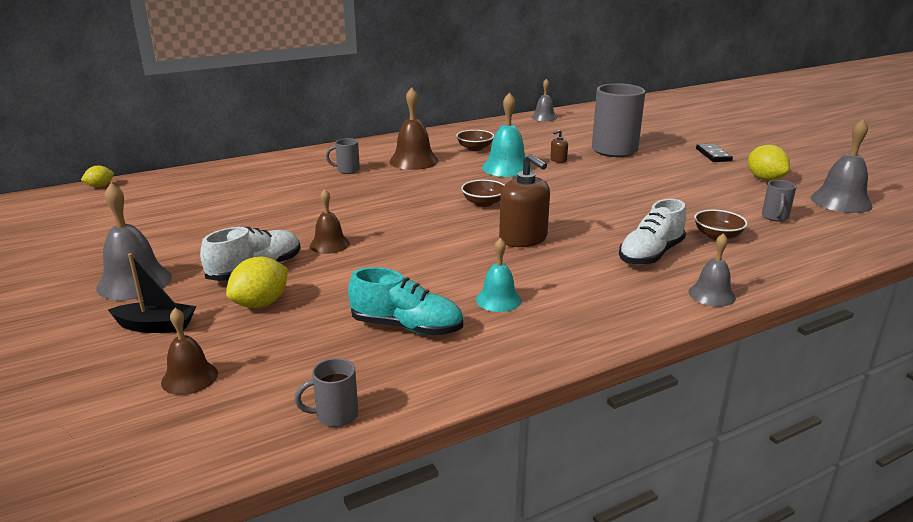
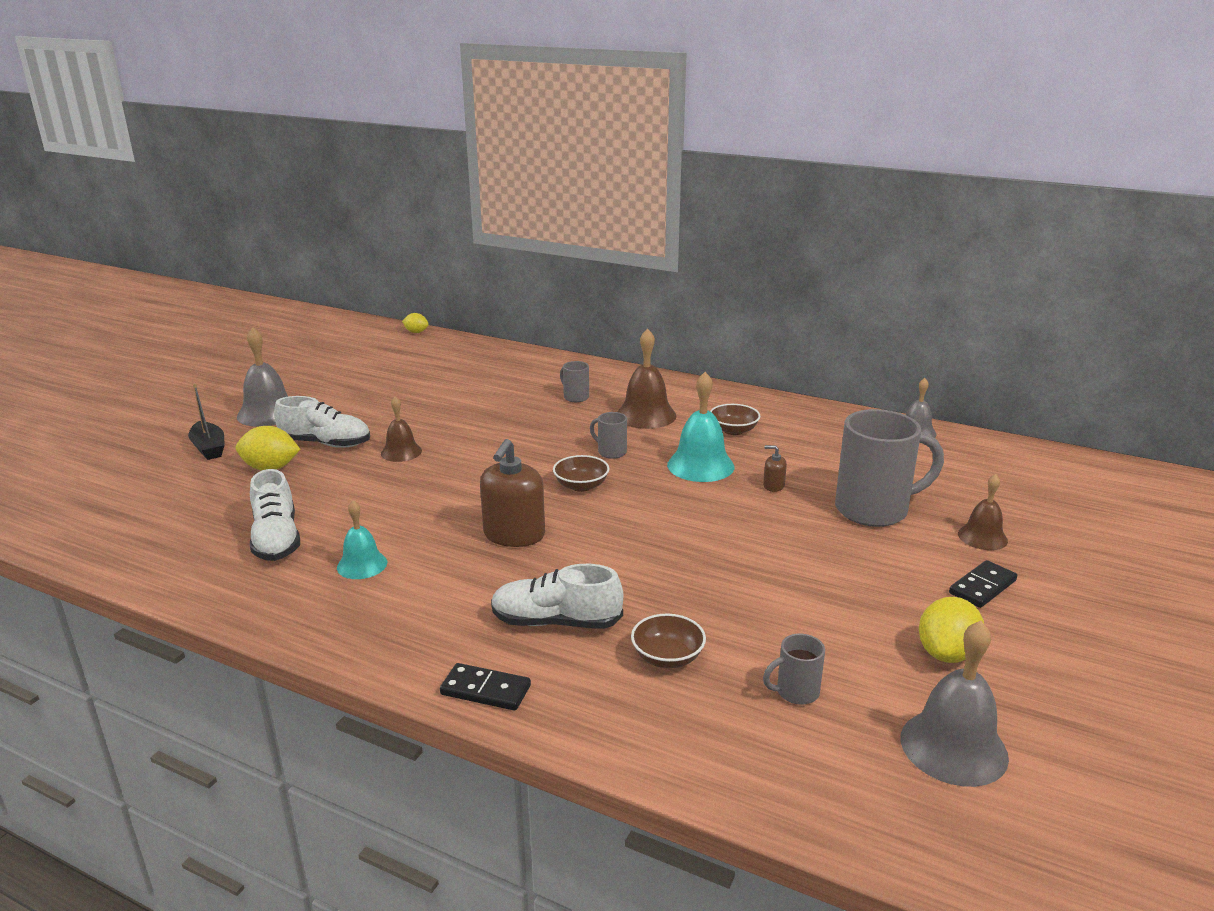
camera: 55 degrees right, 0 degrees up
(189, 377) = (147, 488): brown bell -> brown bell (982, 537)
(335, 415) = (124, 559): grey mug -> grey mug (611, 452)
(407, 327) = (276, 539): turquoise shoe -> white shoe
(711, 295) = (485, 690): grey bell -> black domino

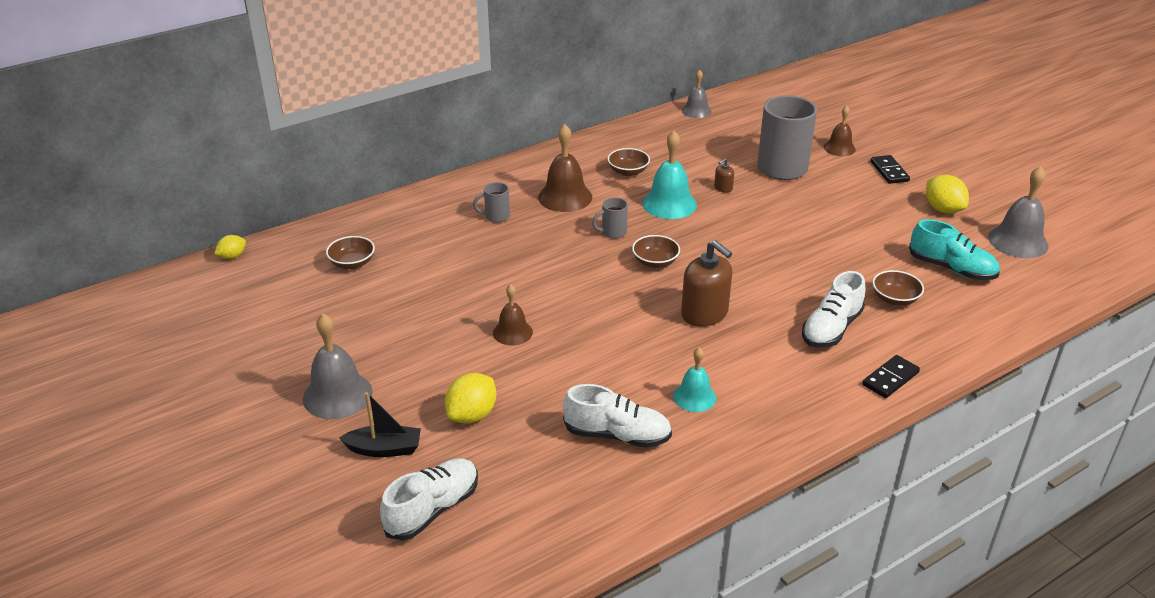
camera: 60 degrees left, 10 degrees up
(325, 443) = (451, 371): white shoe -> white shoe (432, 509)
(445, 368) = (352, 263): none -> brown bowl
(795, 692) = (951, 269): grey mug -> turquoise shoe

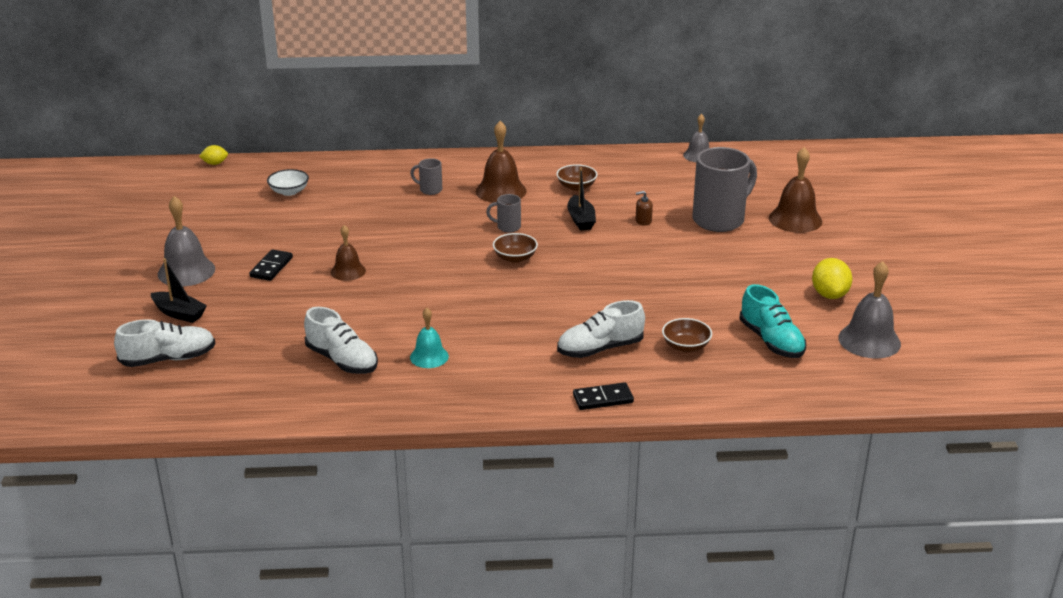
camera: 30 degrees right, 5 degrees down
(352, 263) = (289, 191): brown bowl -> white bowl
(472, 415) = (258, 313): yellow lemon -> none
(669, 204) = (581, 220): turquoise bell -> black boat
(704, 313) = (509, 305): brown soap dispenser -> none
(839, 148) = (795, 219): brown bell -> brown bell, size x1.61
(889, 171) = (818, 250): black domino -> black domino (271, 267)

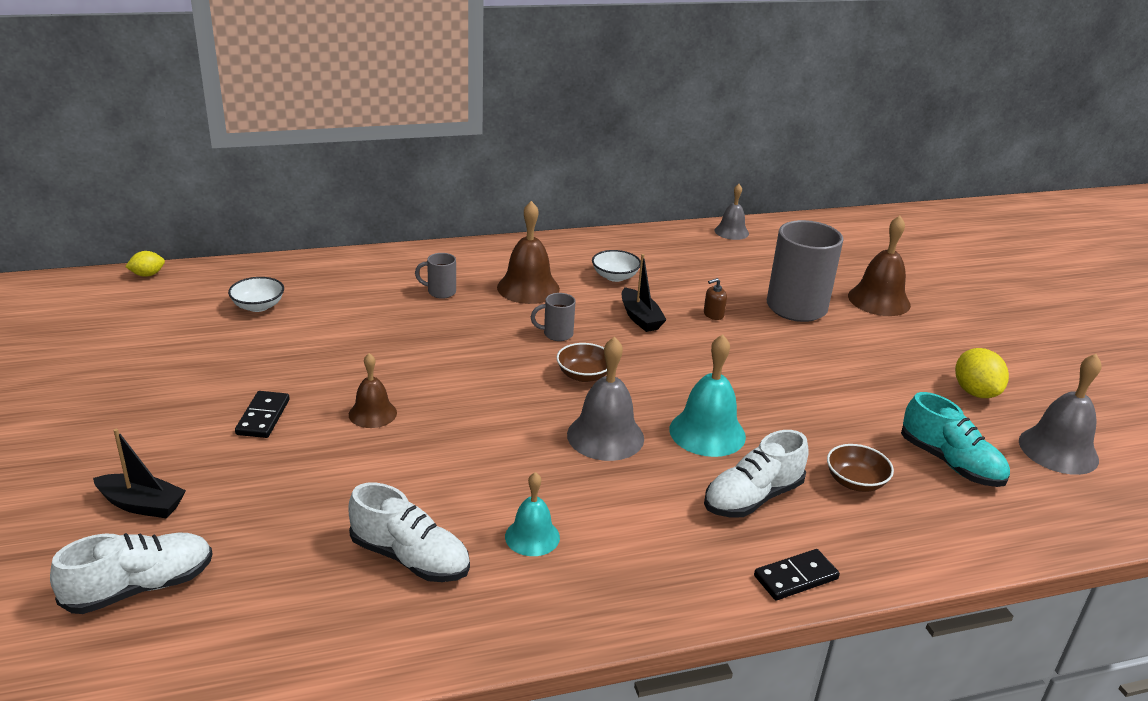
camera: 15 degrees left, 0 degrees up
(186, 271) = (139, 434): grey bell -> grey bell (605, 436)
(576, 186) = (615, 277): brown bowl -> white bowl
(590, 304) = (707, 432): none -> turquoise bell

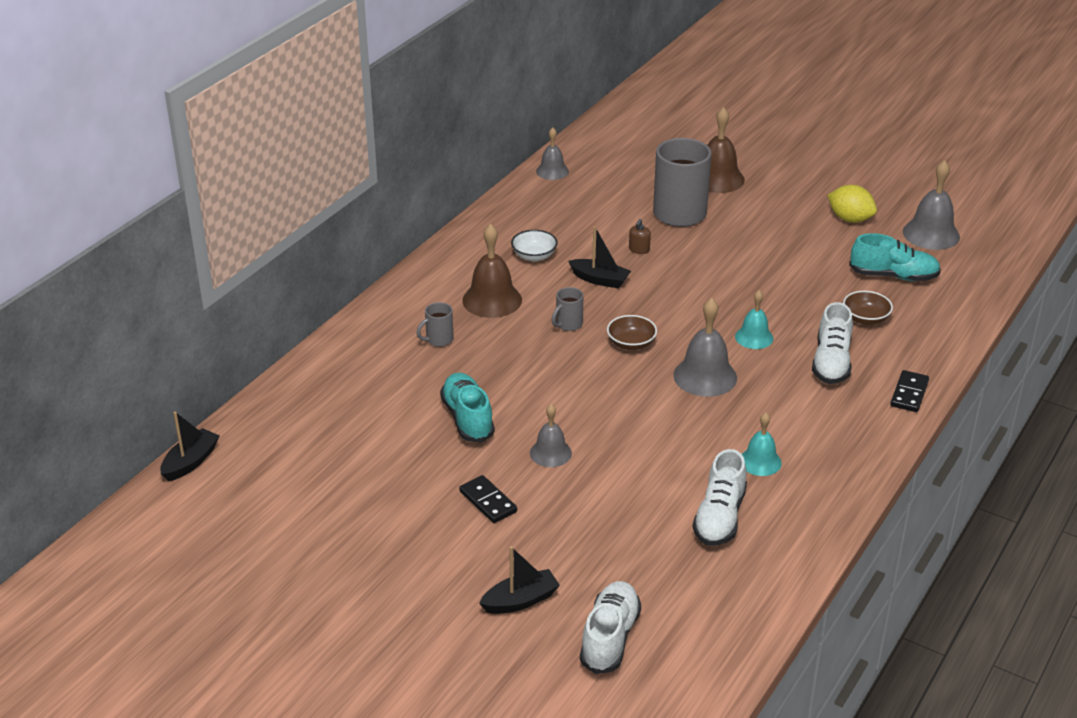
camera: 40 degrees left, 5 degrees up
(147, 275) = (190, 462): yellow lemon -> black boat
(258, 306) = (329, 431): white bowl -> none
(360, 353) = (467, 418): none -> turquoise shoe
(372, 413) = (550, 453): brown bell -> grey bell
(410, 558) = (719, 517): white shoe -> white shoe turned 120 degrees clockwise
(707, 432) = (754, 337): turquoise bell -> turquoise bell, size x0.62

